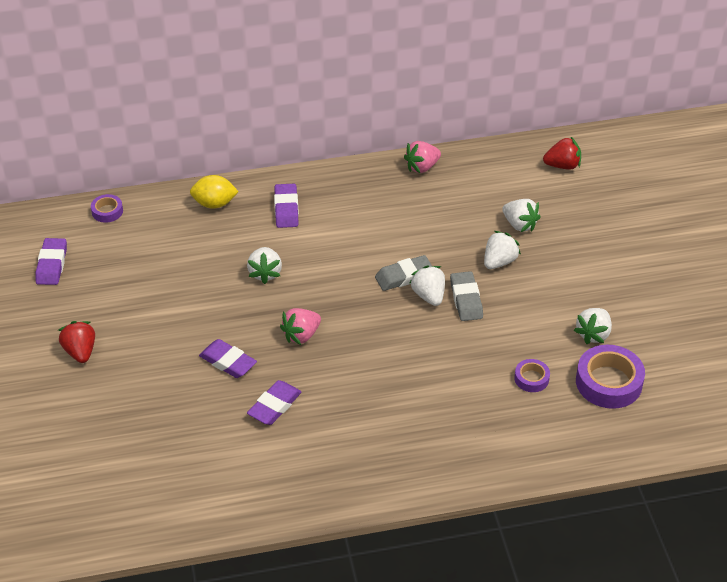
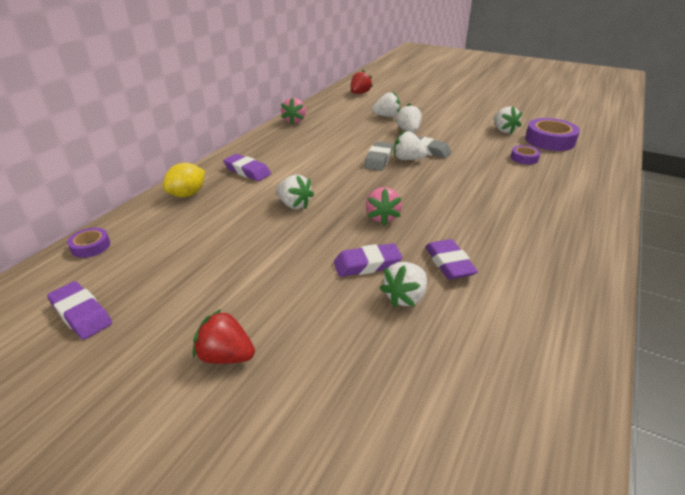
camera: 50 degrees left, 10 degrees down
(210, 401) = (405, 297): none -> white strawberry

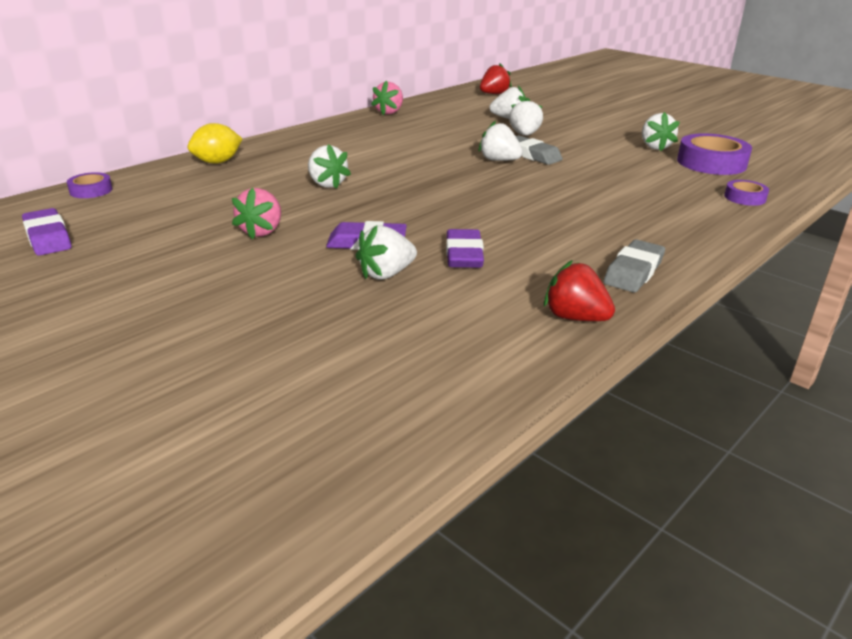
camera: 15 degrees right, 5 degrees down
(226, 356) = (161, 288): red strawberry -> red strawberry (575, 317)
(247, 171) = (297, 150): purple eraser -> none
(378, 160) = (461, 157): grey eraser -> grey eraser (633, 272)
(382, 217) = (420, 207): pink strawberry -> pink strawberry (262, 231)
(524, 158) = (656, 176): purple tape -> purple tape (744, 198)

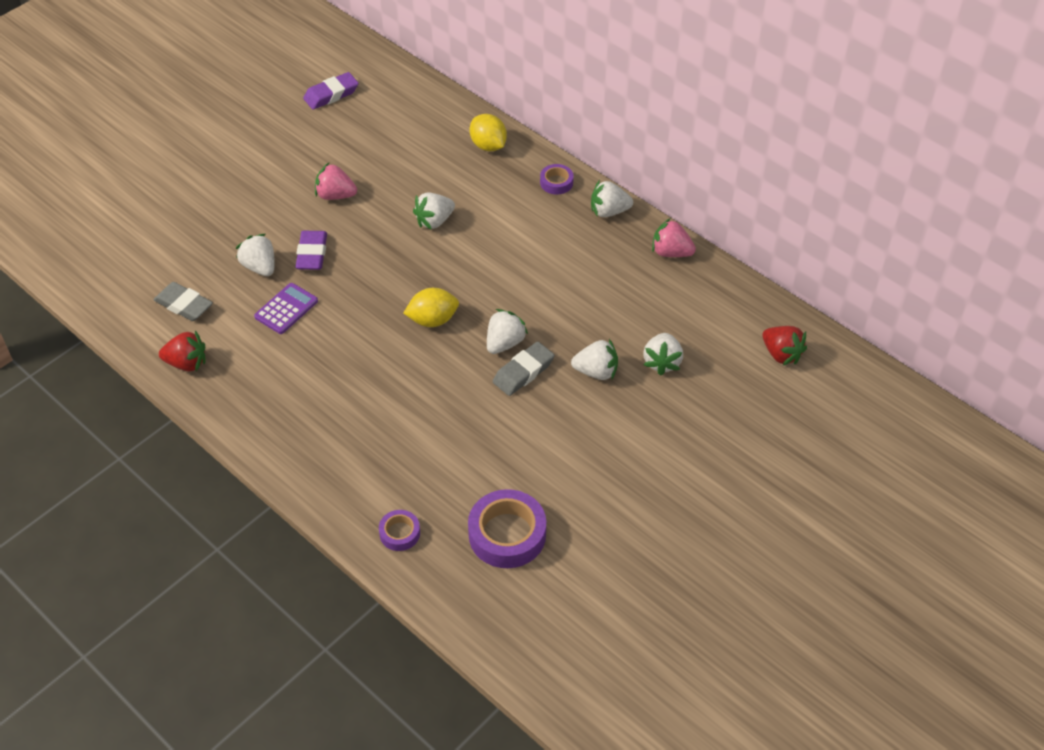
camera: 90 degrees right, 20 degrees up
(91, 190) = (419, 90): purple tape -> purple tape (556, 182)
(463, 255) = (286, 309): purple eraser -> purple calculator
(473, 185) = (433, 320): none -> yellow lemon
(575, 317) = (187, 363): red strawberry -> red strawberry turned 60 degrees clockwise
(633, 272) = (248, 408): grey eraser -> grey eraser (184, 305)
(655, 147) = (562, 492): white strawberry -> white strawberry (609, 211)

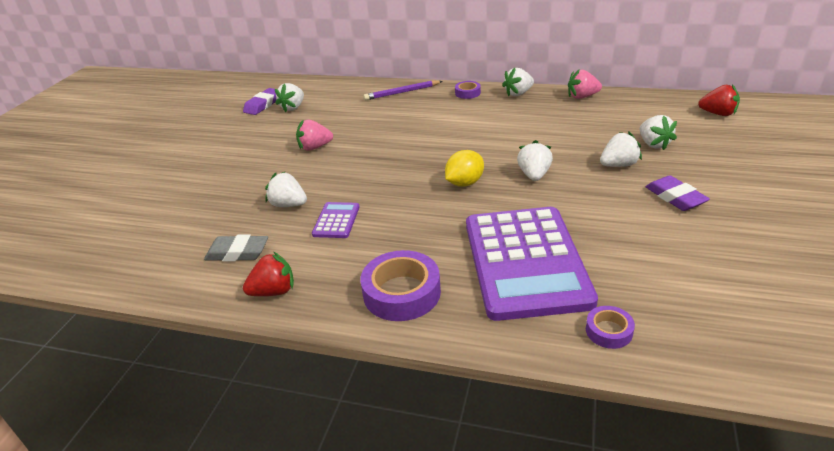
camera: 25 degrees left, 15 degrees down
(312, 254) = (326, 182): purple eraser -> purple eraser (675, 197)
(401, 438) = (525, 262): none -> purple calculator
(434, 221) = (405, 135): white strawberry -> white strawberry (293, 107)
(488, 145) = (402, 92): yellow lemon -> purple pencil
(507, 534) = (696, 288): purple tape -> purple tape (401, 293)
(523, 372) = (569, 185): grey eraser -> none

